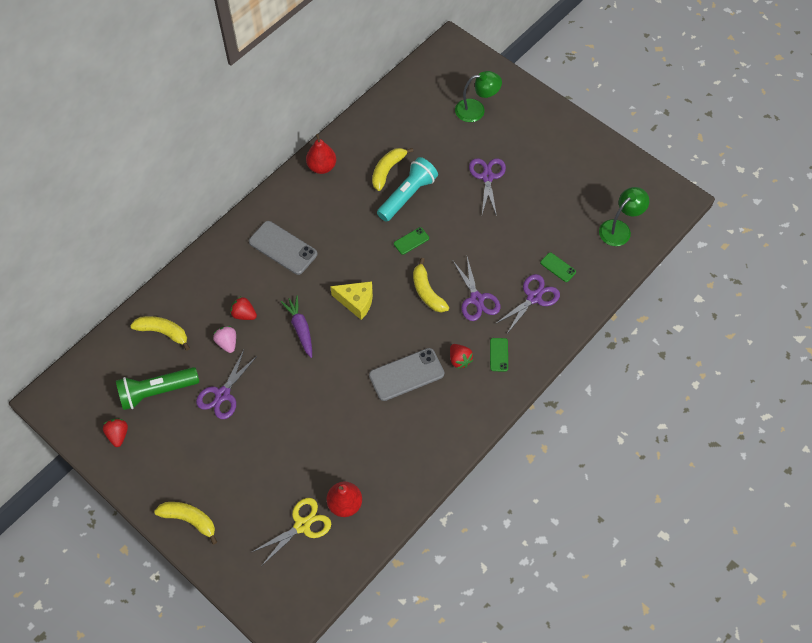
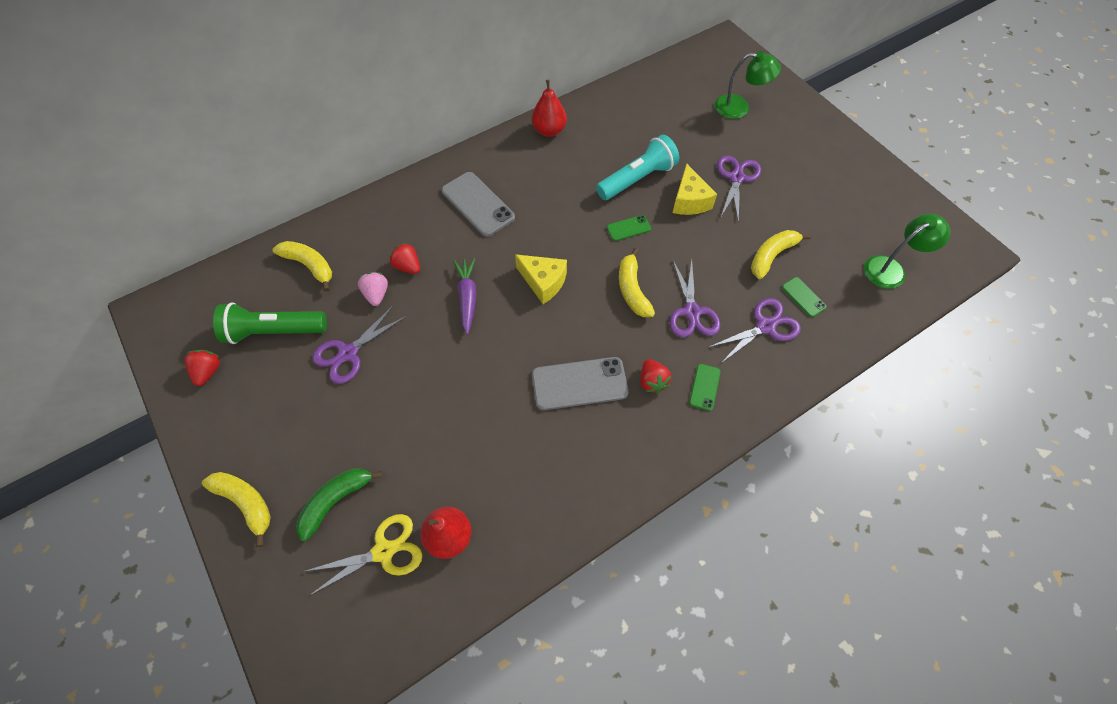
camera: 15 degrees right, 0 degrees up
(255, 501) = (336, 501): none -> green banana
(387, 170) = (621, 149): yellow banana -> yellow banana (771, 256)
(454, 206) = (689, 201): none -> yellow cheese

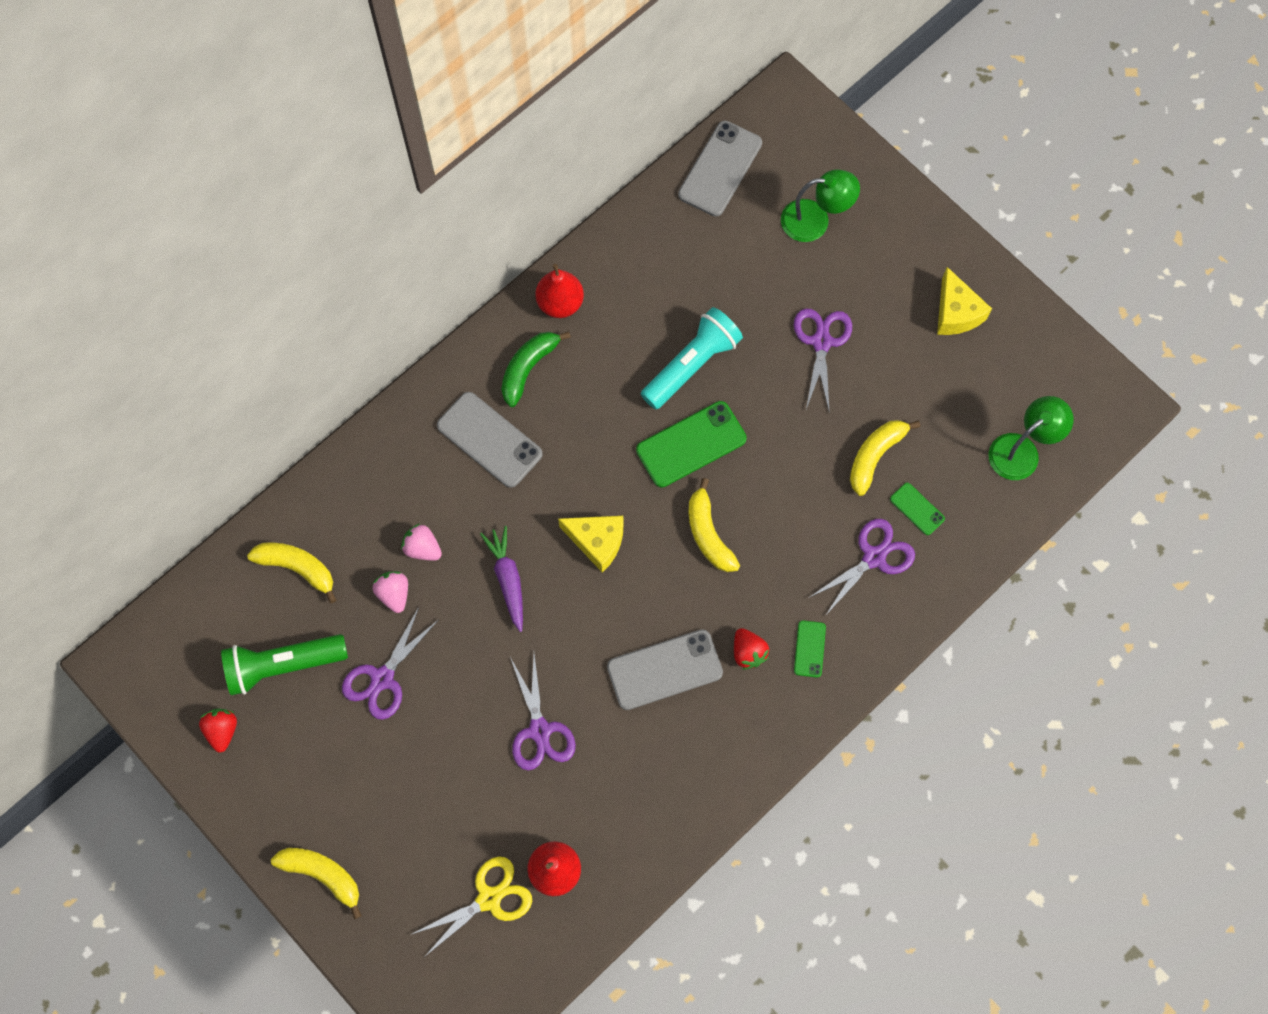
camera: 10 degrees left, 10 degrees up
(336, 501) = (421, 855): green banana -> green banana (528, 368)
(408, 266) = (422, 548): red strawberry -> pink strawberry
(628, 228) = (691, 444): green phone -> green phone, size x1.94
(675, 72) = (720, 169): none -> grey phone
(689, 201) = (763, 389): yellow cheese -> yellow cheese (956, 313)
(692, 312) = (784, 553): purple scissors -> purple scissors (540, 730)

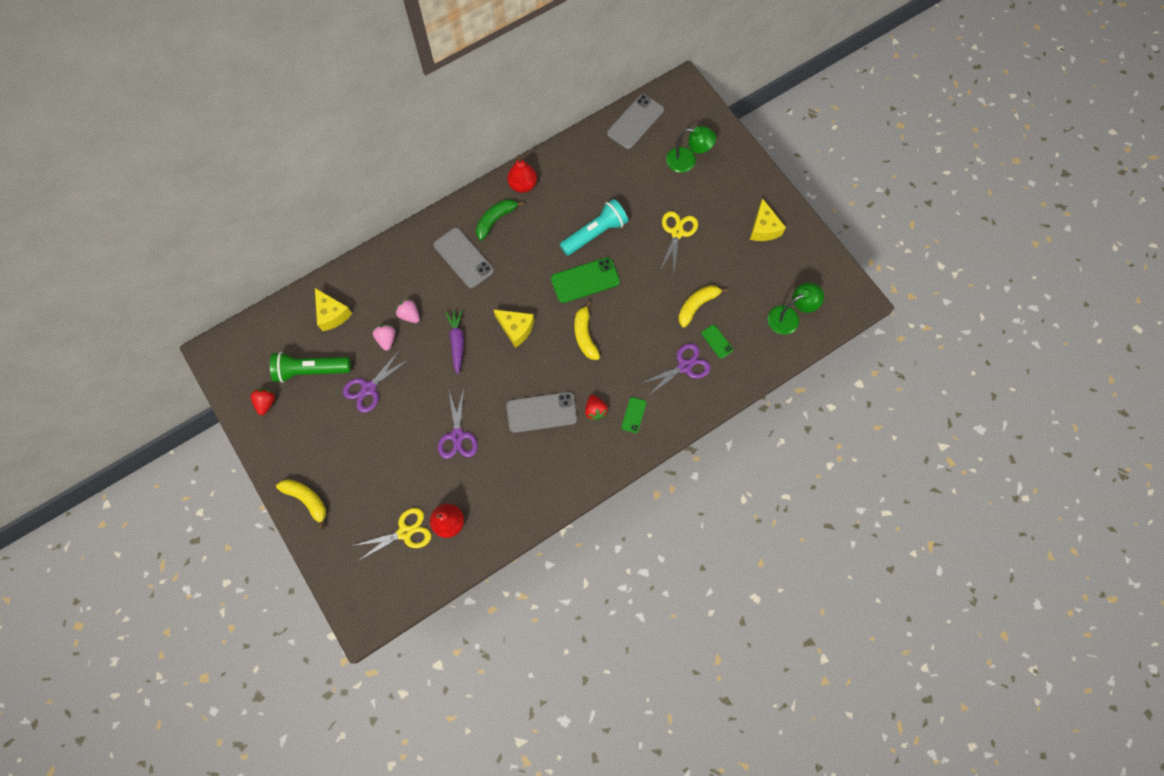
camera: 10 degrees right, 0 degrees up
(297, 568) = (332, 314): yellow banana -> yellow cheese
(821, 342) = (677, 232): purple scissors -> yellow scissors

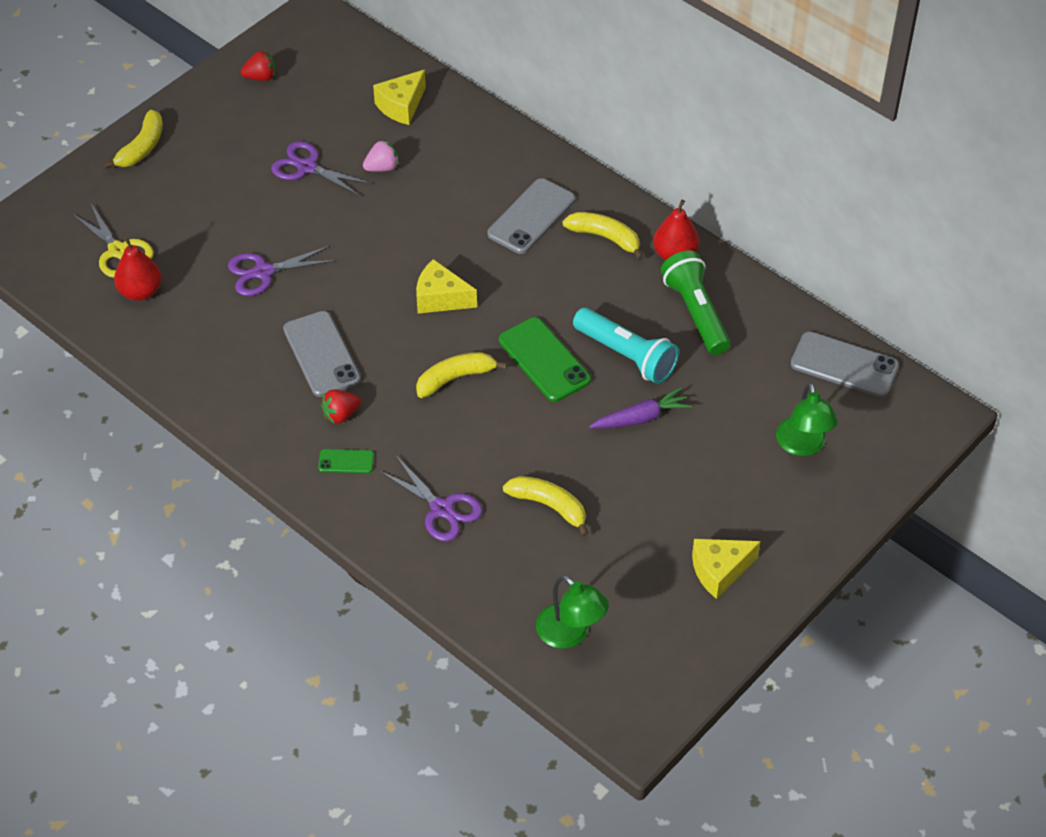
camera: 75 degrees right, 20 degrees down
(311, 370) = (316, 106): green flashlight -> green flashlight (696, 313)
(409, 315) = (425, 182): pink strawberry -> none
(457, 342) = (400, 240): purple carrot -> purple carrot (641, 418)
(495, 220) = (605, 237): green banana -> yellow banana
(516, 329) = (440, 298): yellow cheese -> yellow cheese turned 90 degrees clockwise
(677, 232) = (667, 457): yellow scissors -> none
(717, 341) = (496, 543): green phone -> none

